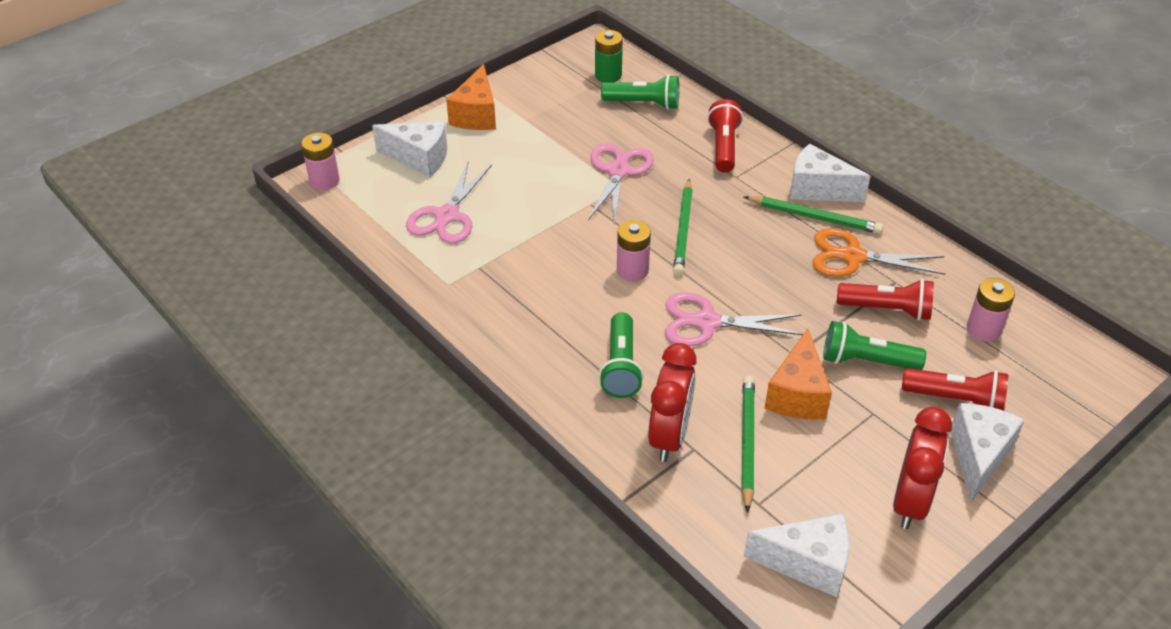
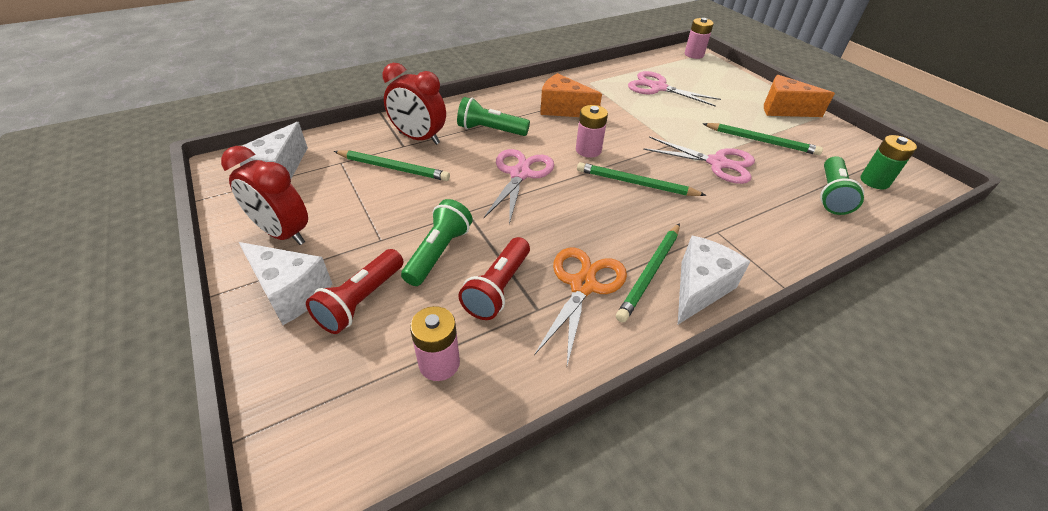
camera: 100 degrees right, 0 degrees up
(419, 159) = (722, 84): white cheese -> none
(558, 138) = (761, 141): none -> green pencil
(723, 147) = (768, 233): red flashlight -> none
(797, 394) = (423, 202): orange cheese -> orange cheese (563, 109)

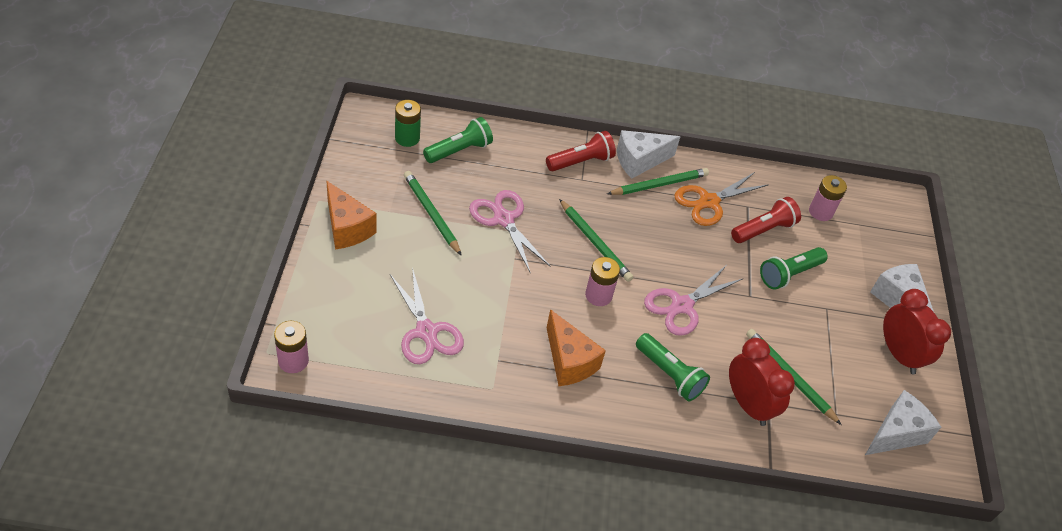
camera: 150 degrees left, 5 degrees up
(361, 301) = (854, 270): red flashlight -> red flashlight (581, 162)

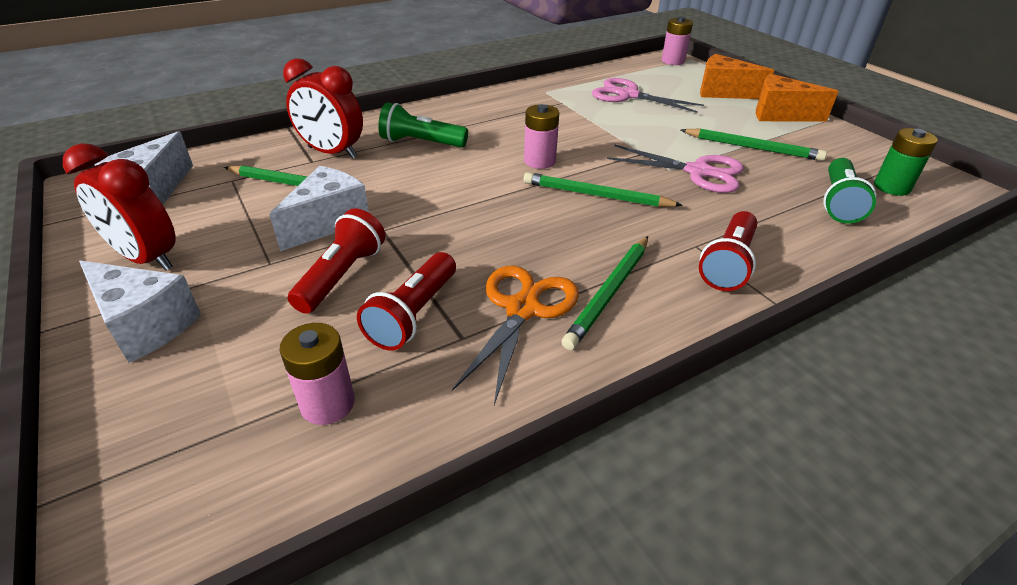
camera: 150 degrees right, 10 degrees down
(569, 361) = (511, 119): orange cheese -> orange cheese (723, 92)
(639, 161) = (671, 310): white cheese -> white cheese (328, 222)
(682, 306) = (453, 188): pink scissors -> none
(789, 274) = (342, 276): green flashlight -> red flashlight

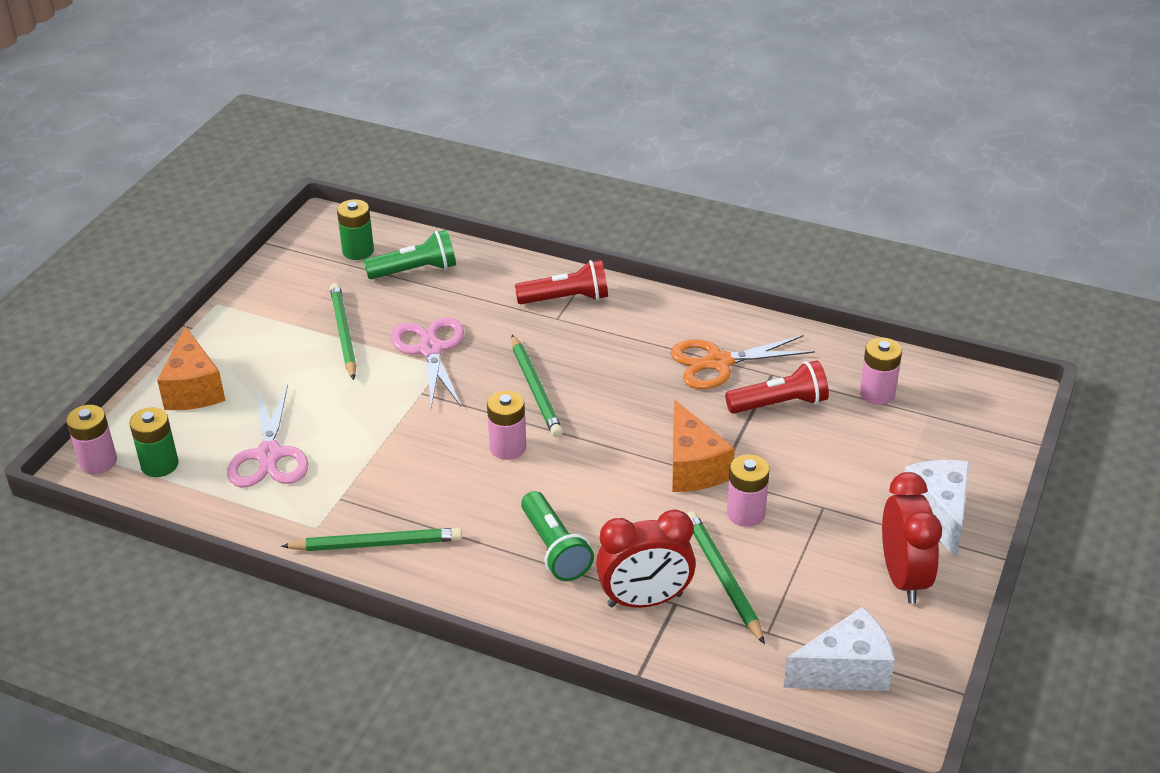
camera: 125 degrees left, 0 degrees up
(328, 222) = (745, 513): white cheese -> pink battery
(332, 153) = (645, 600): red clock -> red clock turned 90 degrees clockwise
(342, 276) = (789, 460): red flashlight -> none
(609, 293) = (659, 335): green pencil -> green pencil (376, 544)
(653, 72) = (160, 465): none -> green battery
(780, 114) = (234, 336): orange cheese -> orange cheese (693, 467)

